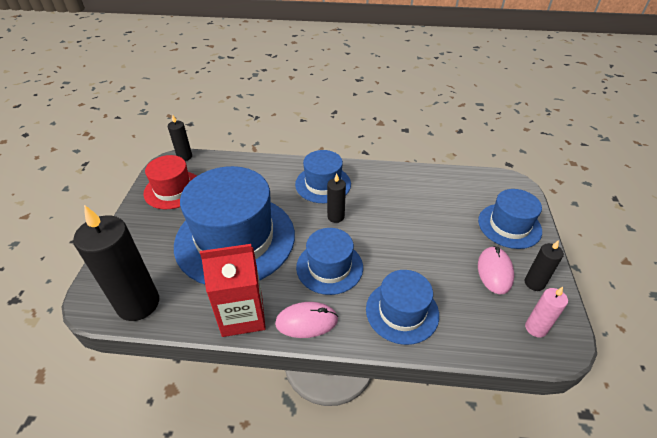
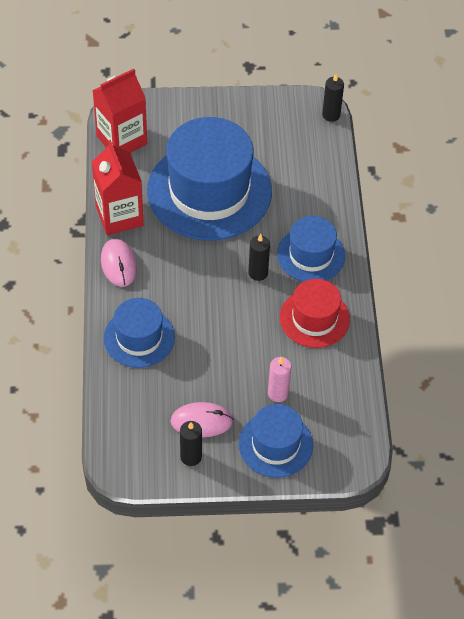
camera: 80 degrees right, 10 degrees up
(138, 303) = (122, 140): black candle -> red carton
(173, 189) = (272, 121): red hat -> red hat (314, 318)
(329, 267) = (185, 275): blue hat -> none
(536, 328) = (134, 449): pink candle -> pink candle (278, 393)

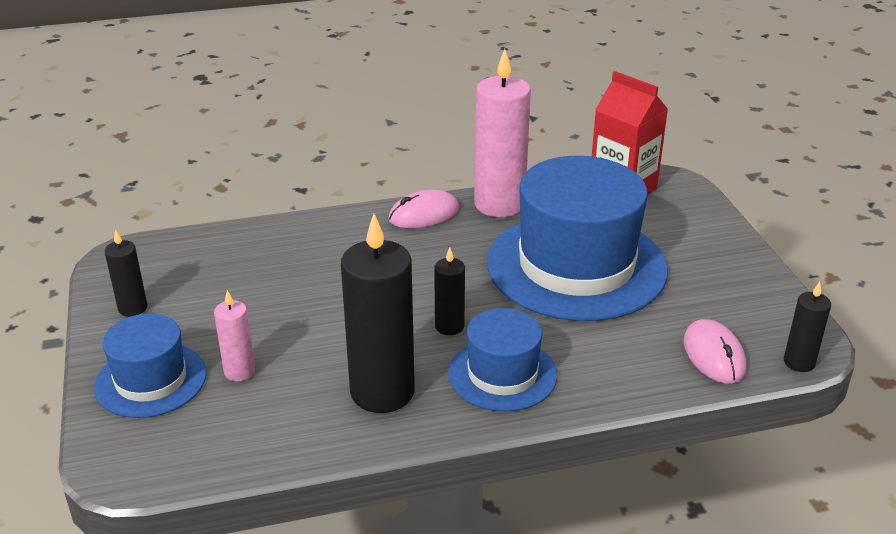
camera: 80 degrees right, 20 degrees down
(119, 216) = (499, 204): red carton -> pink candle
(139, 337) = (314, 244): blue hat -> none
(201, 421) = (188, 309): pink mouse -> pink mouse (714, 355)
(314, 318) = (382, 392): red hat -> black candle

